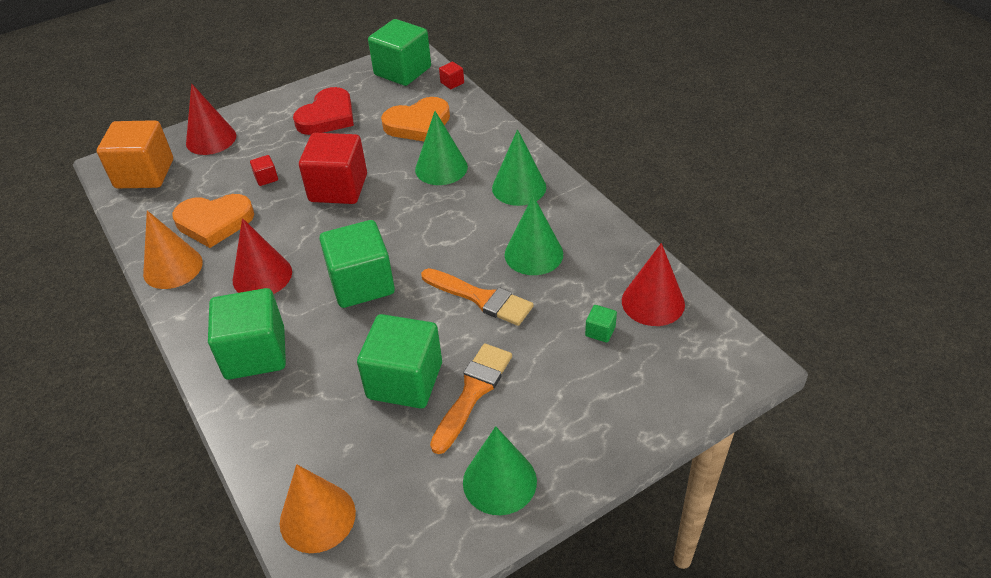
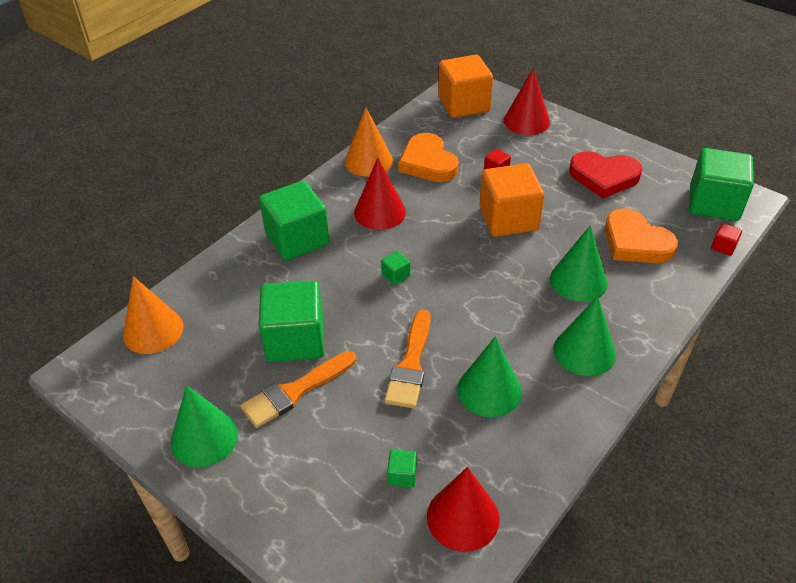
camera: 70 degrees right, 0 degrees up
(338, 188) = (508, 219): red cube -> orange cube
(361, 283) = (396, 275): green cube -> green cube, size x0.41
(473, 392) = (295, 391): orange brush -> orange brush turned 135 degrees clockwise

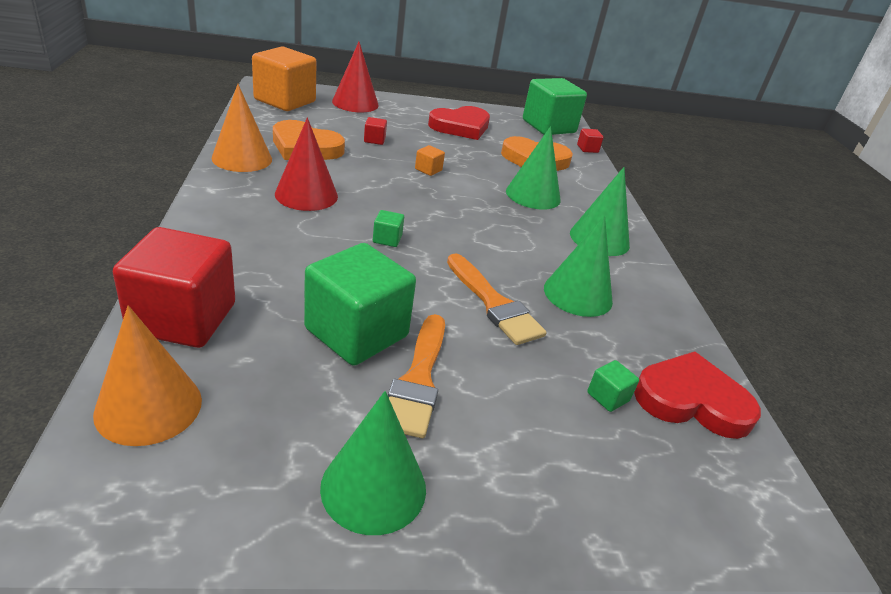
camera: 50 degrees left, 10 degrees down
(214, 283) = (183, 318): none -> red cube
(297, 239) = (242, 242): green cube -> none
(463, 517) = (691, 400): red cone -> red heart
(508, 219) = (428, 170): orange cube -> orange cube, size x0.41

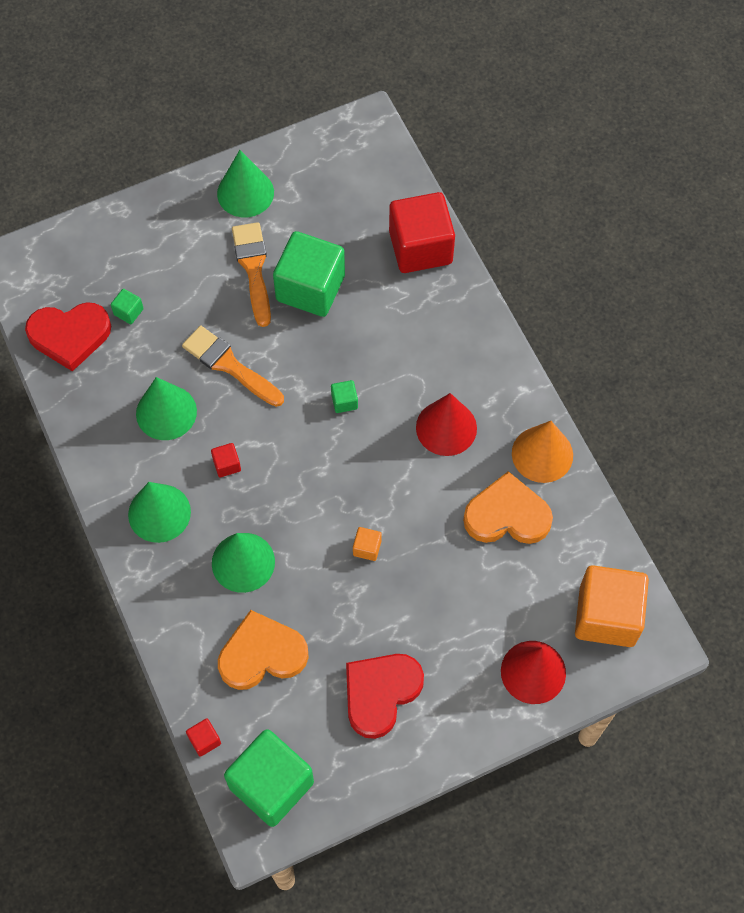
camera: 165 degrees right, 30 degrees up
(149, 406) = (385, 185): orange cone -> none
(374, 140) = (454, 581): red cube -> red cube (227, 464)

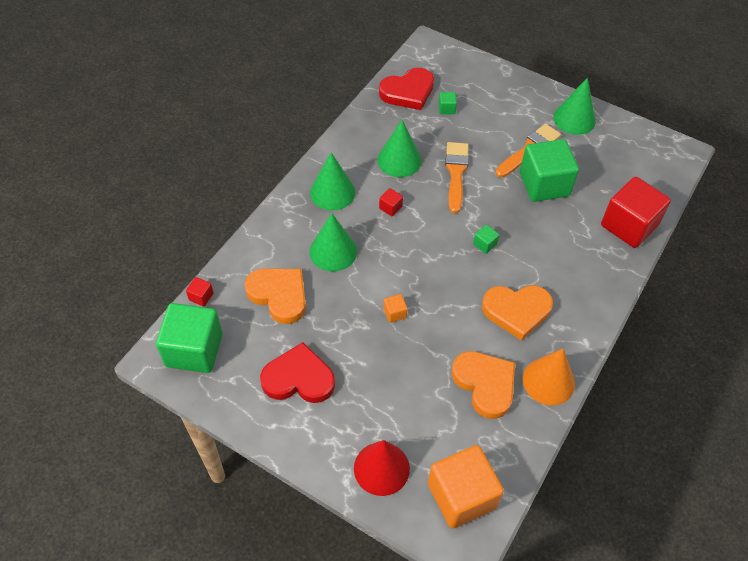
camera: 55 degrees right, 10 degrees down
(70, 336) = (408, 92): red heart -> red heart turned 75 degrees counterclockwise
(446, 427) = (516, 311): red cone -> orange heart

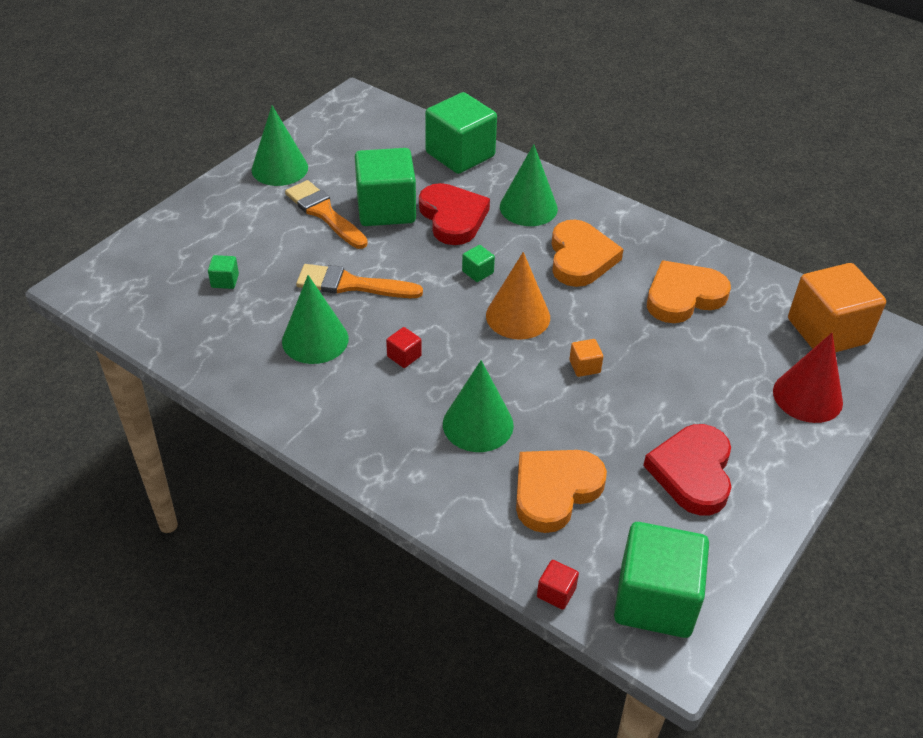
camera: 85 degrees left, 10 degrees down
(332, 192) = (364, 419): green cone -> green cone (528, 207)
(408, 92) = (176, 318): red heart -> red heart (453, 217)
(548, 381) = (674, 246): orange cone -> orange cone (518, 316)
(629, 225) = (460, 154): red cube -> green cube

